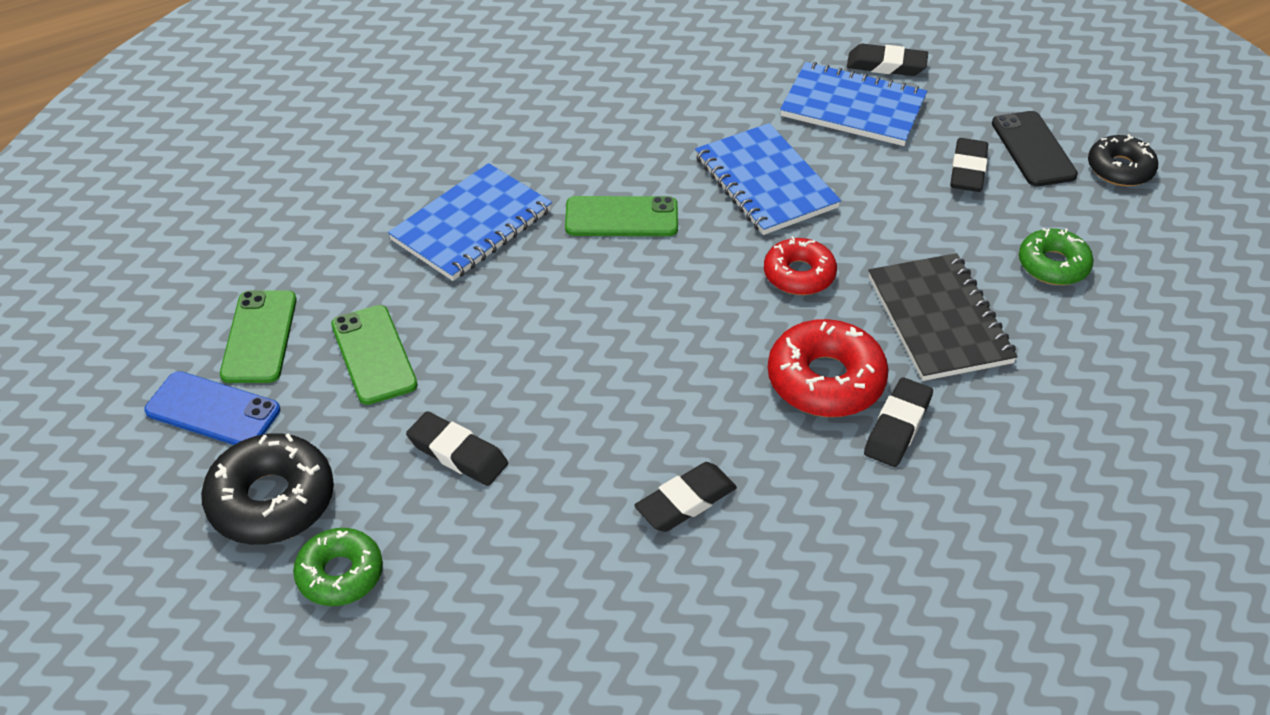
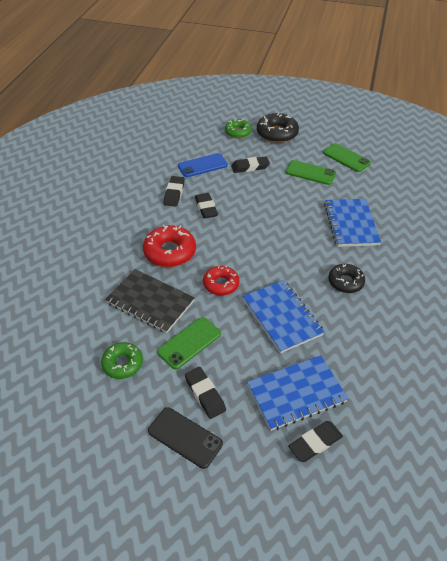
camera: 135 degrees right, 0 degrees up
(213, 410) = (324, 139): blue phone -> blue phone (202, 165)
(621, 217) = (310, 261): green phone -> green phone (189, 343)
(765, 182) = (281, 317): blue notebook -> blue notebook turned 45 degrees clockwise
(897, 427) = (131, 252): black eraser -> black eraser (206, 208)
(1120, 169) = (129, 460): black donut -> black donut (345, 282)

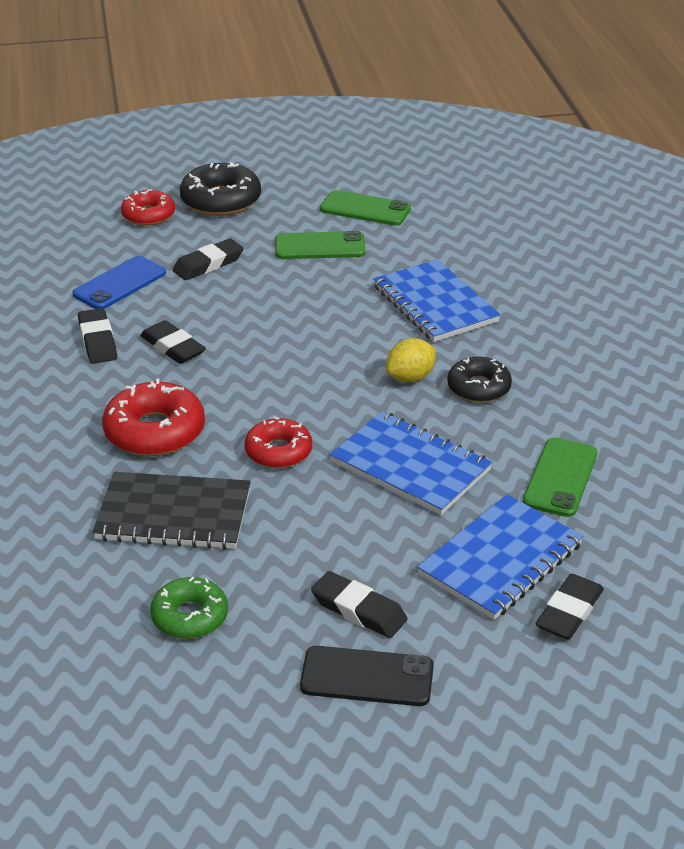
camera: 25 degrees left, 10 degrees down
(189, 343) = (284, 550): green phone -> green phone (560, 477)
(238, 132) = (148, 215): green donut -> red donut
(312, 264) = (410, 377): none -> yellow lemon

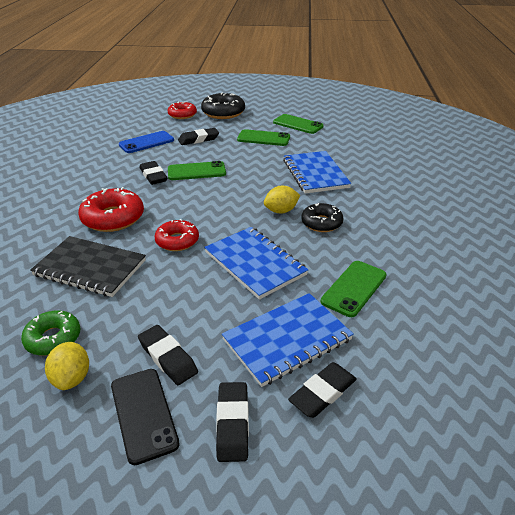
camera: 15 degrees right, 0 degrees up
(97, 341) = (116, 167): black eraser -> black eraser (232, 424)
(240, 328) = (196, 171): none -> green phone
(250, 657) = (72, 378): none -> yellow lemon
(367, 677) = (144, 414): black phone -> black phone turned 45 degrees clockwise

